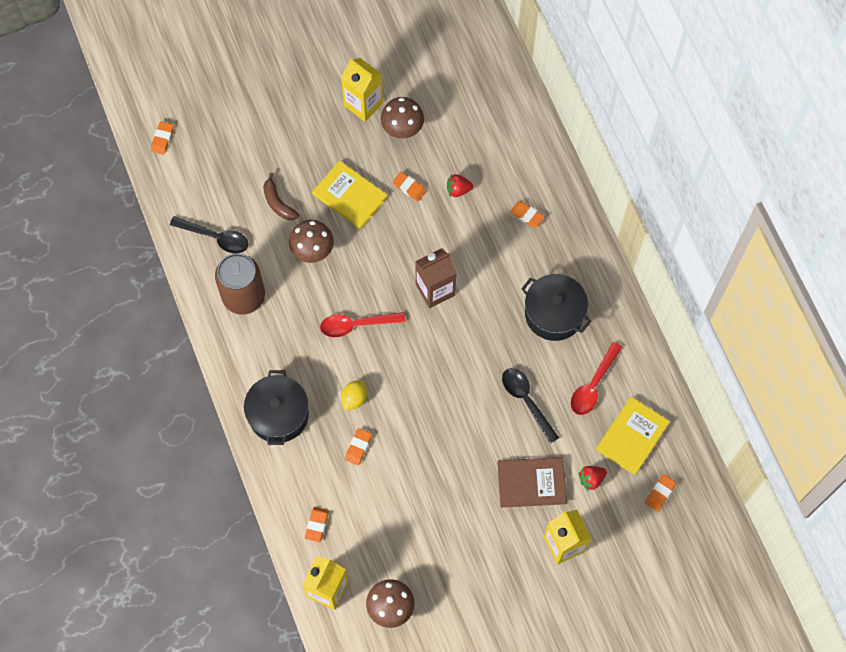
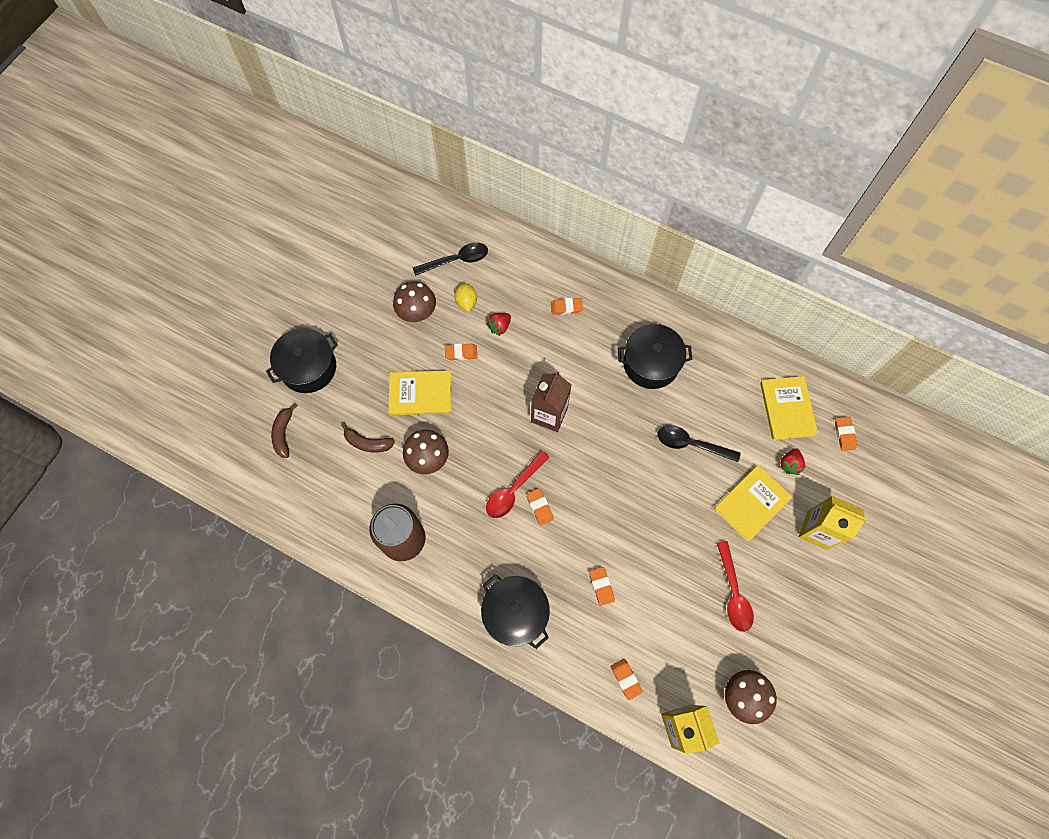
camera: 40 degrees left, 0 degrees up
(162, 139) = (226, 465): orange eraser -> orange eraser (539, 507)
(215, 237) = (339, 510): black spoon -> black spoon (456, 260)
(222, 147) = (284, 433): none -> brown banana
(282, 109) = (308, 367): none -> black pot
(354, 398) = (563, 549): yellow lemon -> yellow lemon (466, 302)
(363, 104) = (370, 317): yellow carton -> none
(531, 483) = (752, 503): brown book -> yellow book
(593, 385) = (726, 393): red spoon -> red spoon (733, 592)

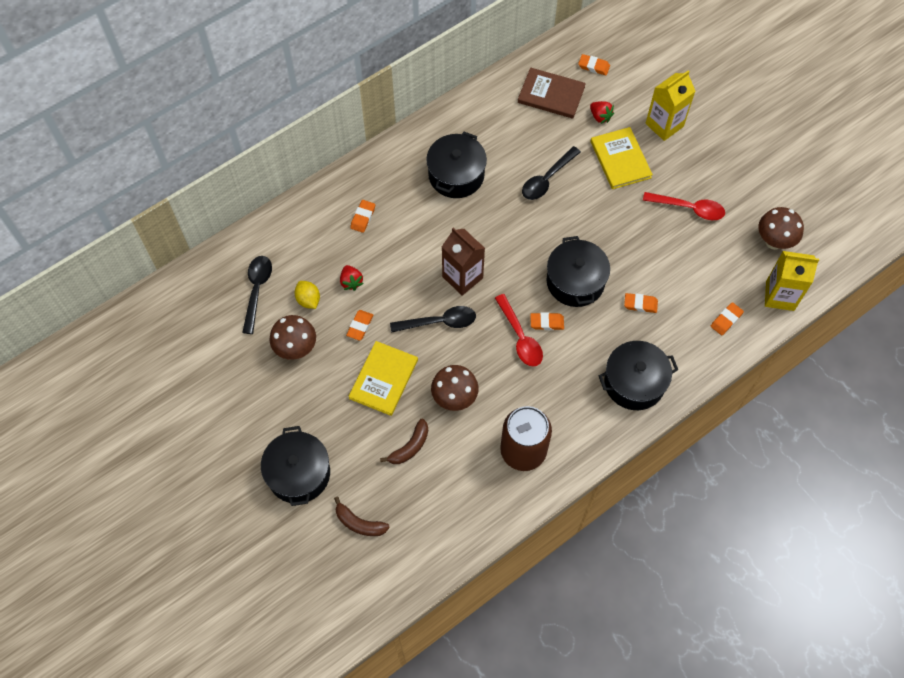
camera: 65 degrees left, 5 degrees down
(466, 302) = (308, 300): yellow lemon -> yellow lemon turned 45 degrees clockwise
(495, 414) = (439, 322): none -> black spoon
(595, 515) = (575, 281): none -> black pot
(626, 679) = (726, 320): orange eraser -> orange eraser turned 45 degrees counterclockwise
(787, 408) = (551, 94): yellow book -> brown book

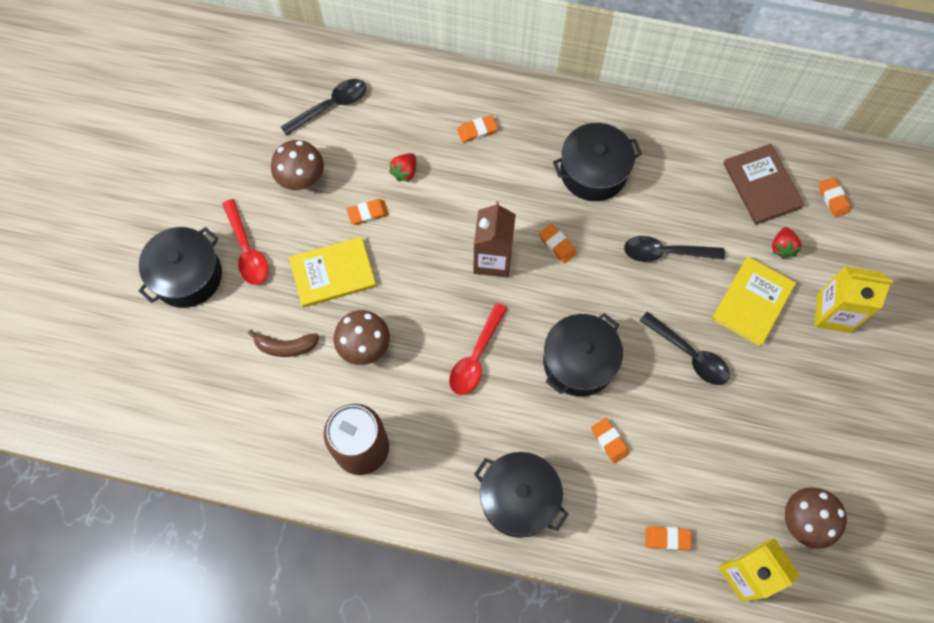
camera: 50 degrees right, 5 degrees up
(308, 300) = (357, 152): yellow lemon -> none
(359, 523) = (180, 361): brown banana -> none
(439, 322) = (429, 275): black spoon -> black spoon (689, 354)
(547, 322) = (512, 369): orange eraser -> orange eraser (557, 245)
(688, 208) = (760, 408): red spoon -> red spoon (247, 250)

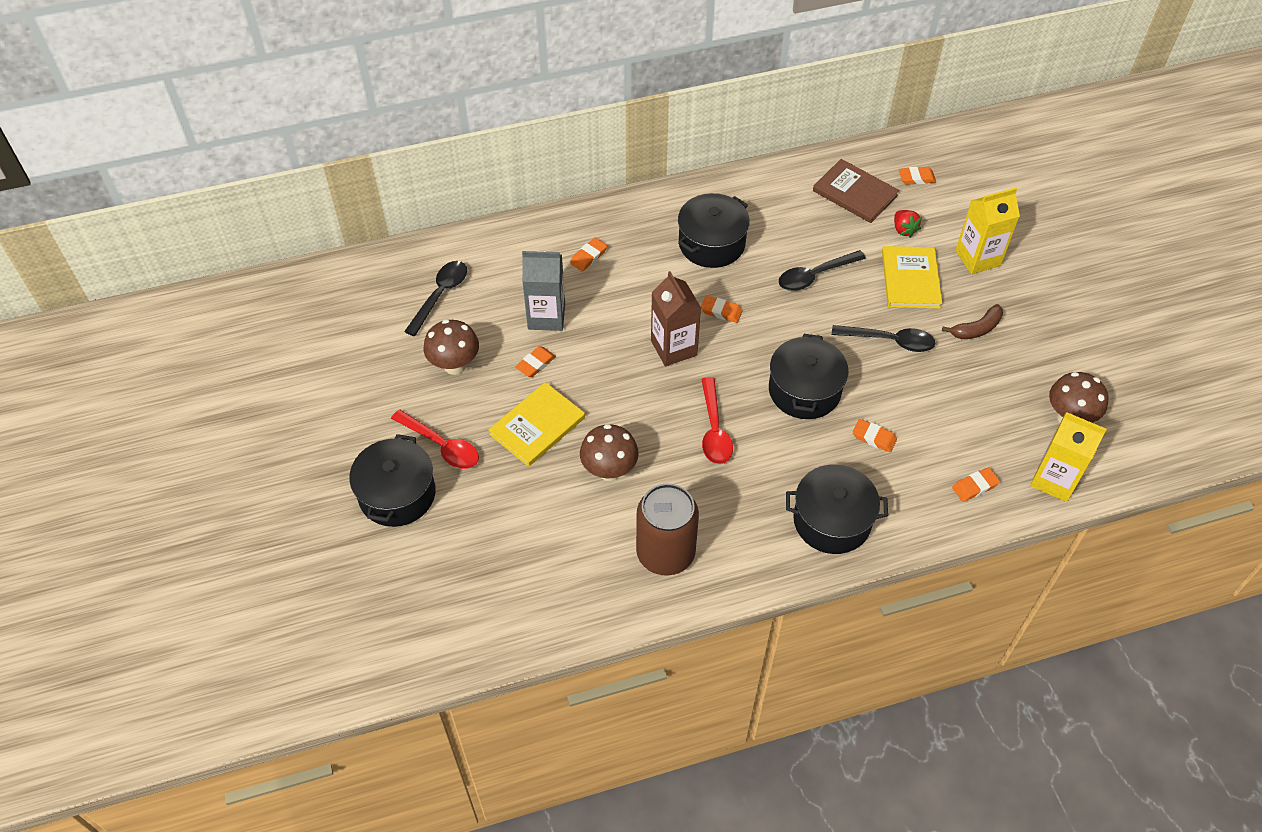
camera: 30 degrees left, 15 degrees down
(286, 346) = (535, 506): brown banana -> brown banana (976, 329)
(405, 172) = (546, 316): red strawberry -> grey carton
(833, 198) = (916, 178): orange eraser -> orange eraser turned 45 degrees counterclockwise

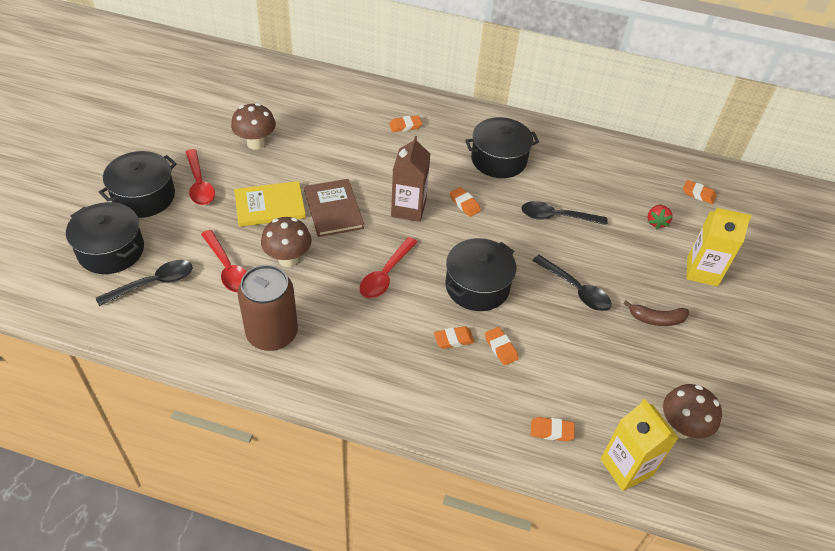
camera: 30 degrees right, 5 degrees down
(440, 295) = (288, 101): black spoon -> black spoon (153, 283)
(535, 364) = (307, 169): orange eraser -> orange eraser (453, 339)
(546, 316) = (342, 146): grey carton -> none
(560, 516) = (227, 268): none -> red spoon
(832, 520) = (413, 386): black pot -> black pot (111, 250)
(855, 193) = (638, 180): brown book -> brown book (333, 209)
(910, 279) = (631, 257): yellow book -> none

